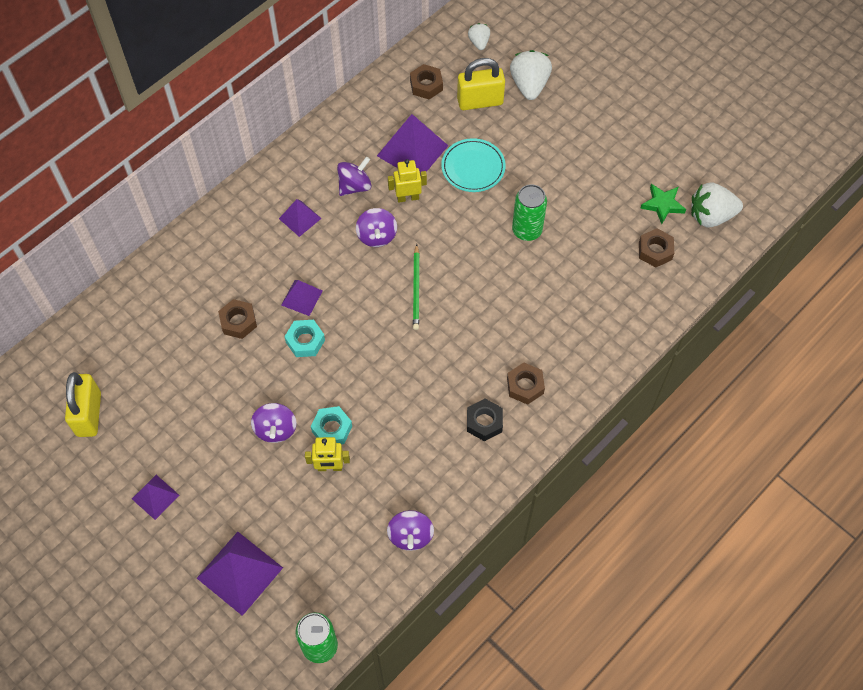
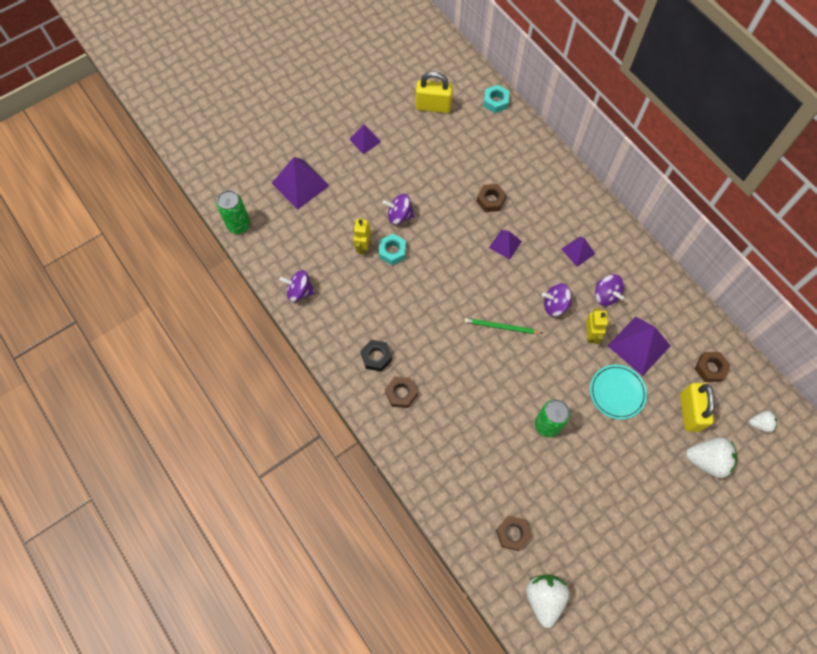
camera: 100 degrees right, 5 degrees up
(305, 341) = (467, 242): turquoise nut -> turquoise nut (495, 102)
(662, 205) = (561, 554): green star -> none

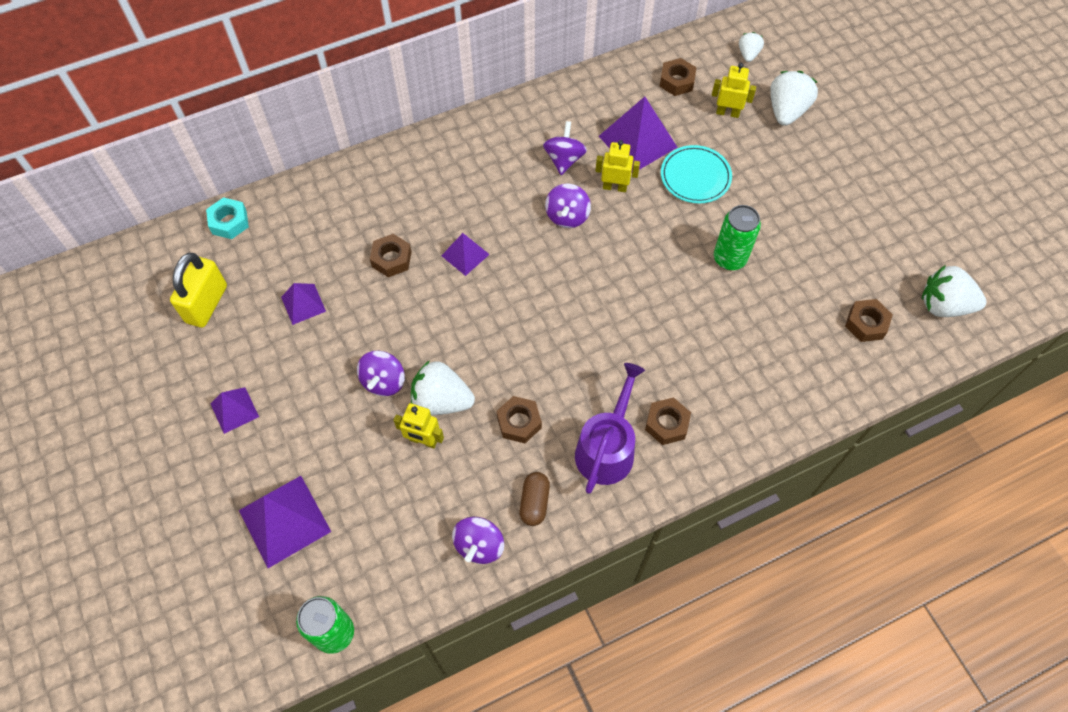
camera: 80 degrees left, 5 degrees down
(332, 318) = (534, 502): none -> brown capsule
(376, 357) = (607, 448): black nut -> purple watering can
(385, 300) = (519, 422): none -> brown nut
(392, 251) = (441, 400): turquoise nut -> white strawberry
(501, 327) = (587, 283): green pencil -> none
(578, 251) = (495, 175): purple pyramid -> purple pyramid (303, 304)
(605, 295) = (564, 159): purple spinning top -> purple spinning top turned 60 degrees counterclockwise
(690, 412) = (727, 113): yellow padlock -> yellow robot

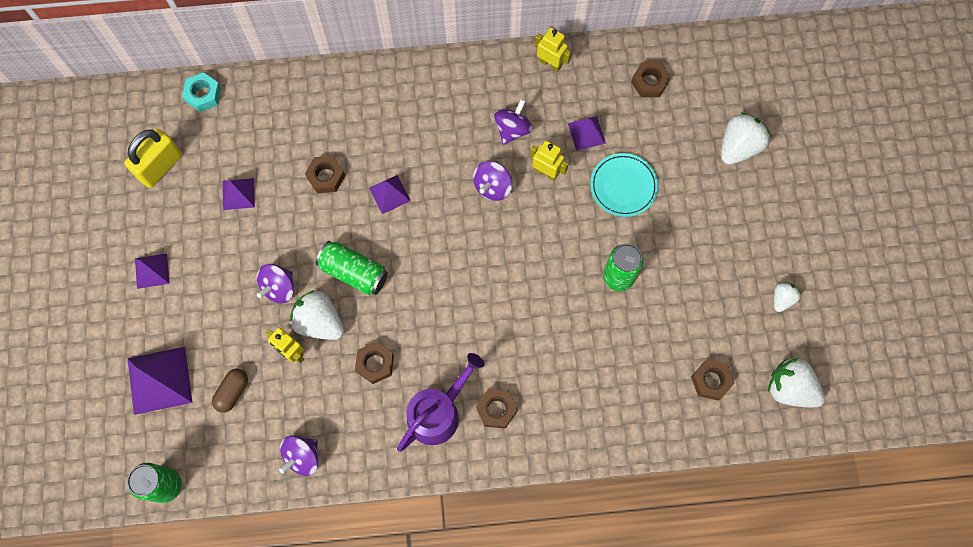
camera: 20 degrees right, 10 degrees up
(459, 340) = (354, 272): none -> green can
(534, 502) = (360, 437): brown capsule -> brown capsule (232, 392)
(638, 141) = (586, 133): purple pyramid -> purple pyramid, size x0.57
(727, 113) = (682, 130): yellow robot -> yellow robot (550, 64)
(748, 54) = (730, 75): white strawberry -> white strawberry (782, 299)

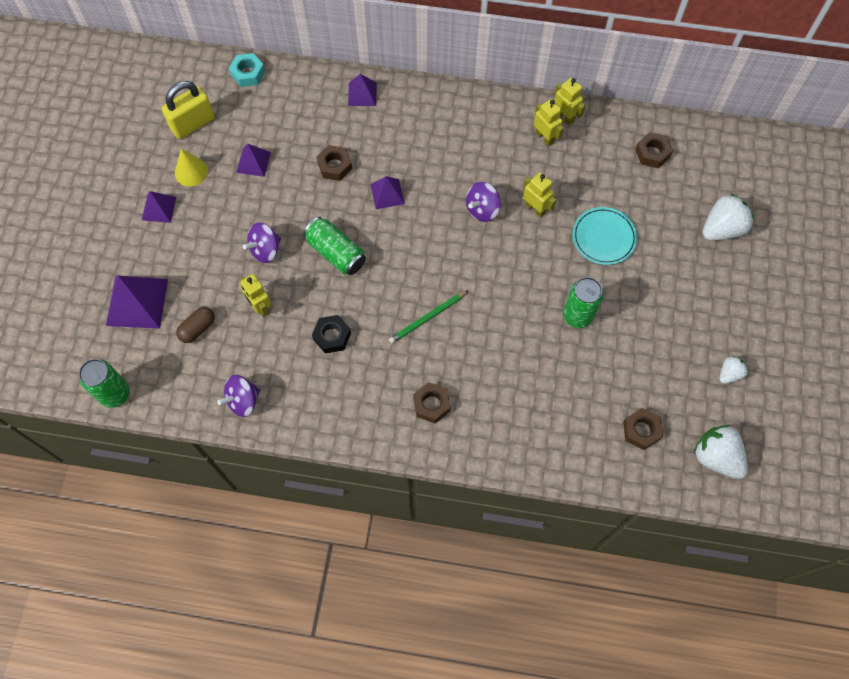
camera: 15 degrees right, 5 degrees down
(174, 221) = (191, 171): none -> yellow cone
(319, 322) = (293, 287): white strawberry -> none
(375, 364) = (332, 336): brown nut -> black nut
(438, 413) = (376, 393): purple watering can -> none
(467, 318) = (427, 318): none -> green pencil
(512, 129) = (514, 165): purple spinning top -> none
(536, 92) = (544, 137): none -> yellow robot
(586, 133) = (582, 183): purple pyramid -> purple pyramid (362, 94)

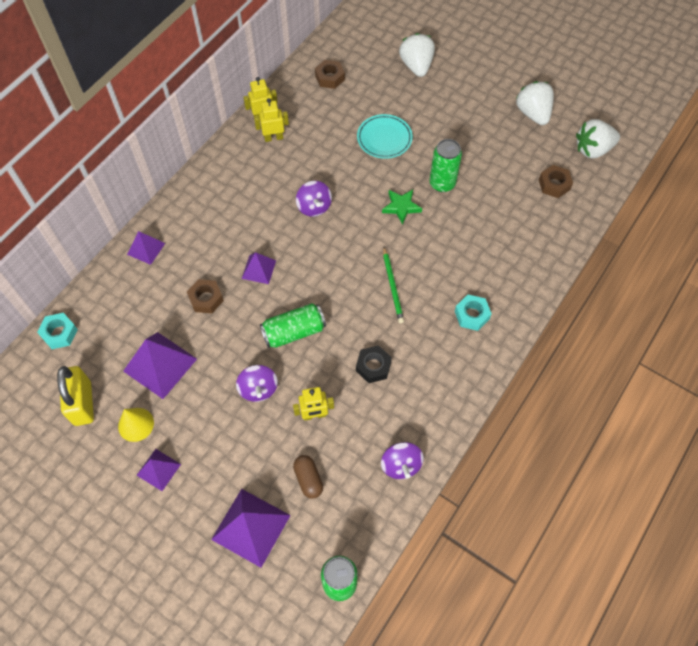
camera: 65 degrees left, 5 degrees down
(253, 162) = (160, 365): purple pyramid -> purple pyramid, size x1.75
(431, 404) = (472, 315): brown nut -> turquoise nut
(526, 288) = (401, 207): none -> green star
(535, 208) = (334, 171): yellow robot -> none
(729, 374) = (533, 113): white strawberry -> white strawberry, size x1.80

